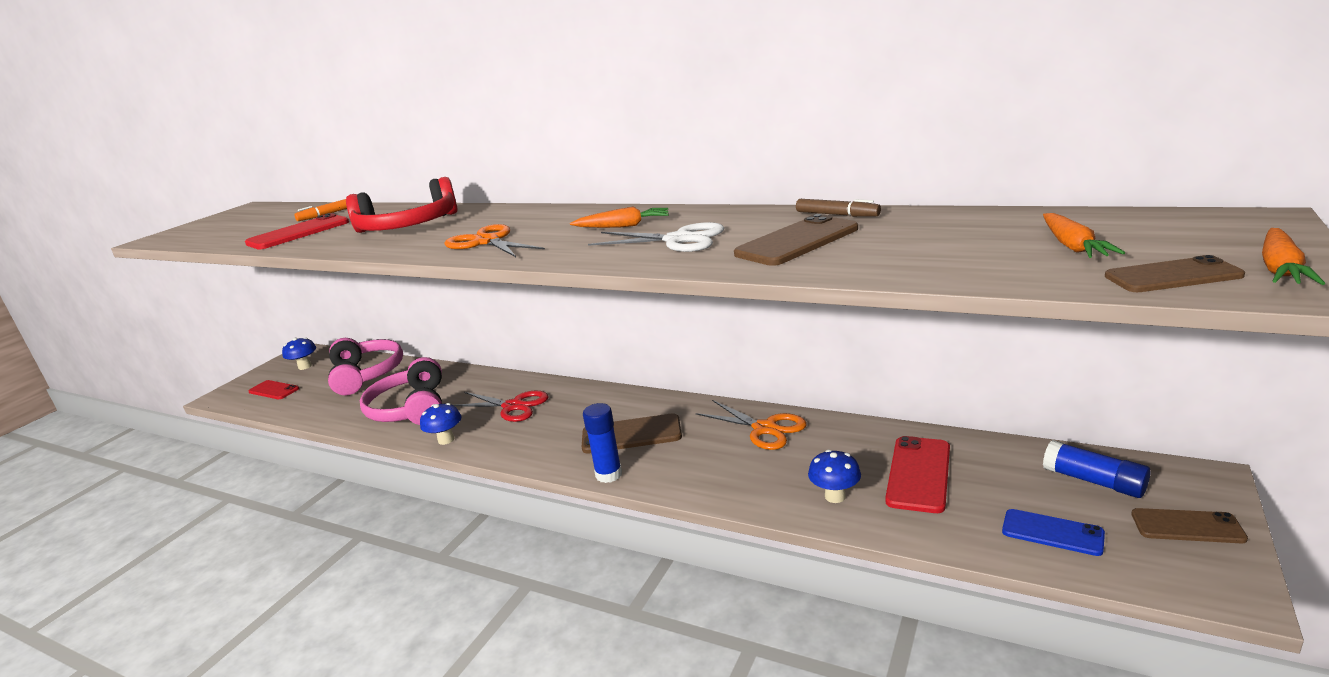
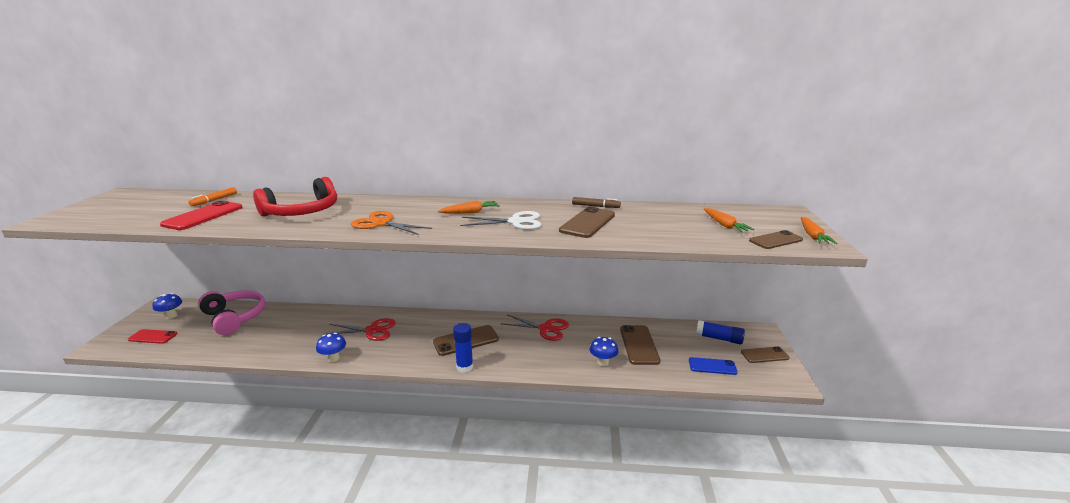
camera: 25 degrees left, 0 degrees up
(410, 408) = (290, 339): pink headphones -> none
(764, 429) = (545, 329): orange scissors -> red scissors
(919, 474) = (639, 345): red phone -> brown phone

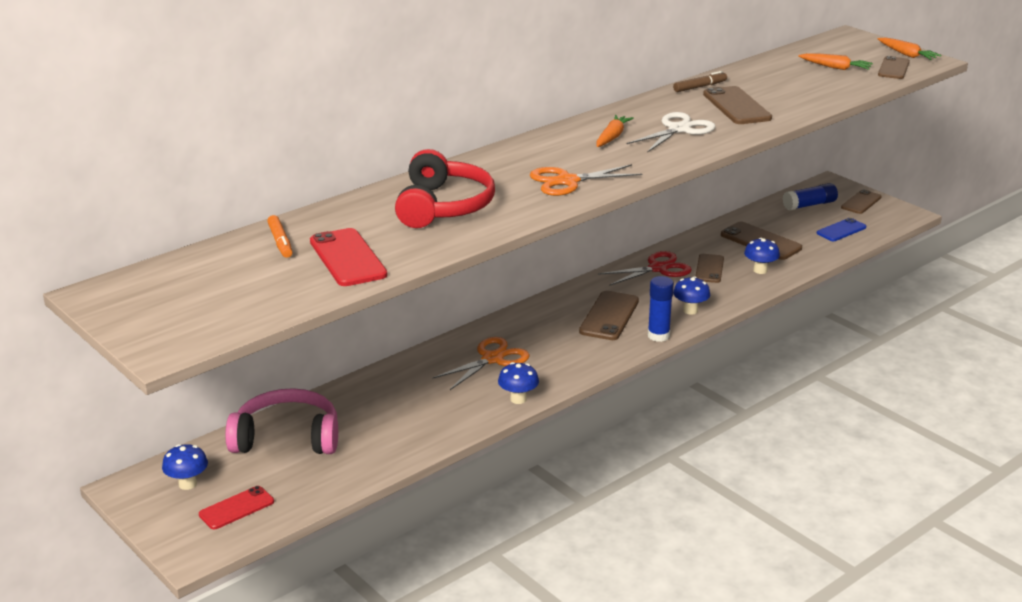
camera: 45 degrees left, 5 degrees up
(372, 330) = (492, 359): red scissors -> orange scissors
(512, 363) = (690, 310): none -> blue mushroom
(573, 344) = (709, 269): none -> brown phone

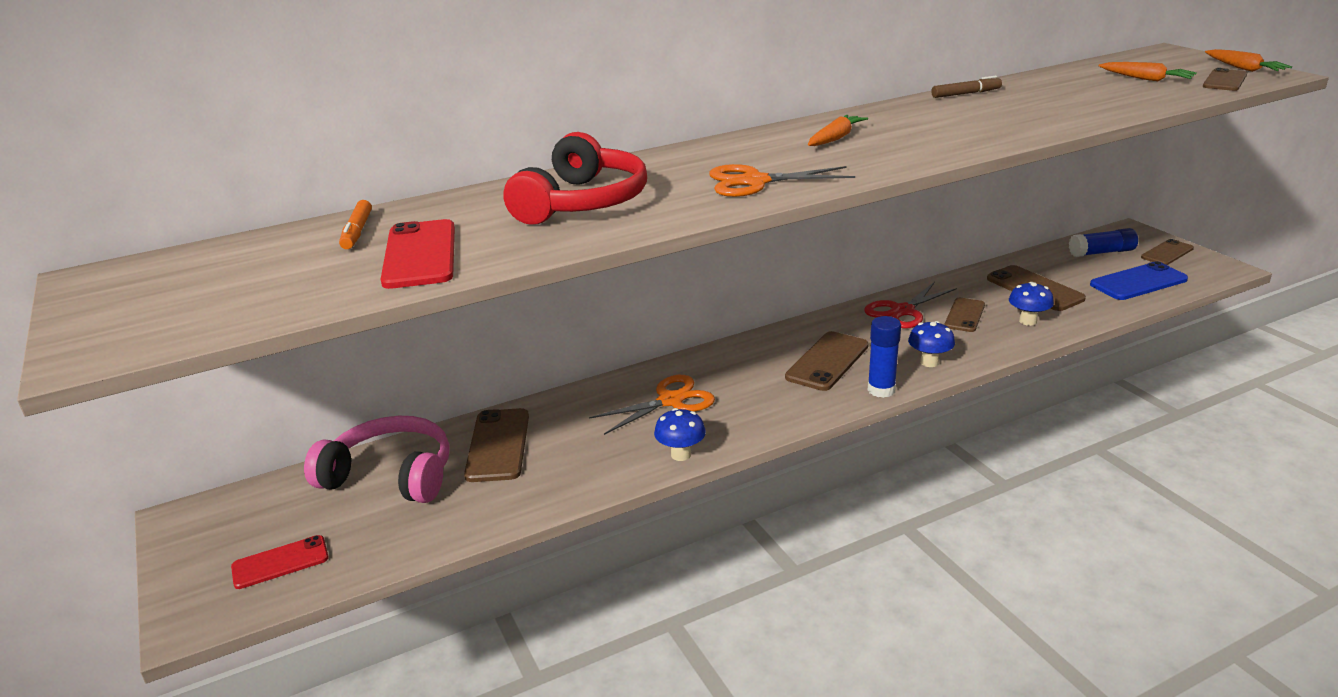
camera: 15 degrees right, 0 degrees up
(187, 484) = (247, 522): blue mushroom -> none
(658, 268) = (902, 311): red scissors -> red scissors turned 150 degrees clockwise
(679, 129) = (924, 133): white scissors -> none
(736, 106) = (1007, 113): brown phone -> brown phone (498, 445)
(841, 230) = (1138, 282): blue phone -> blue phone, size x1.50

